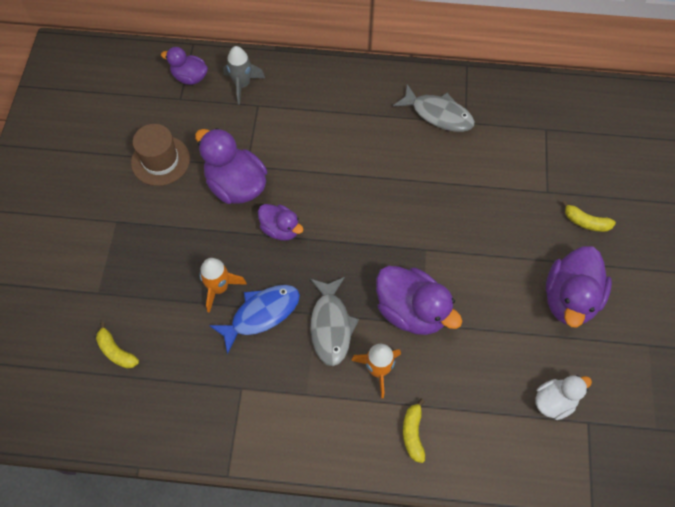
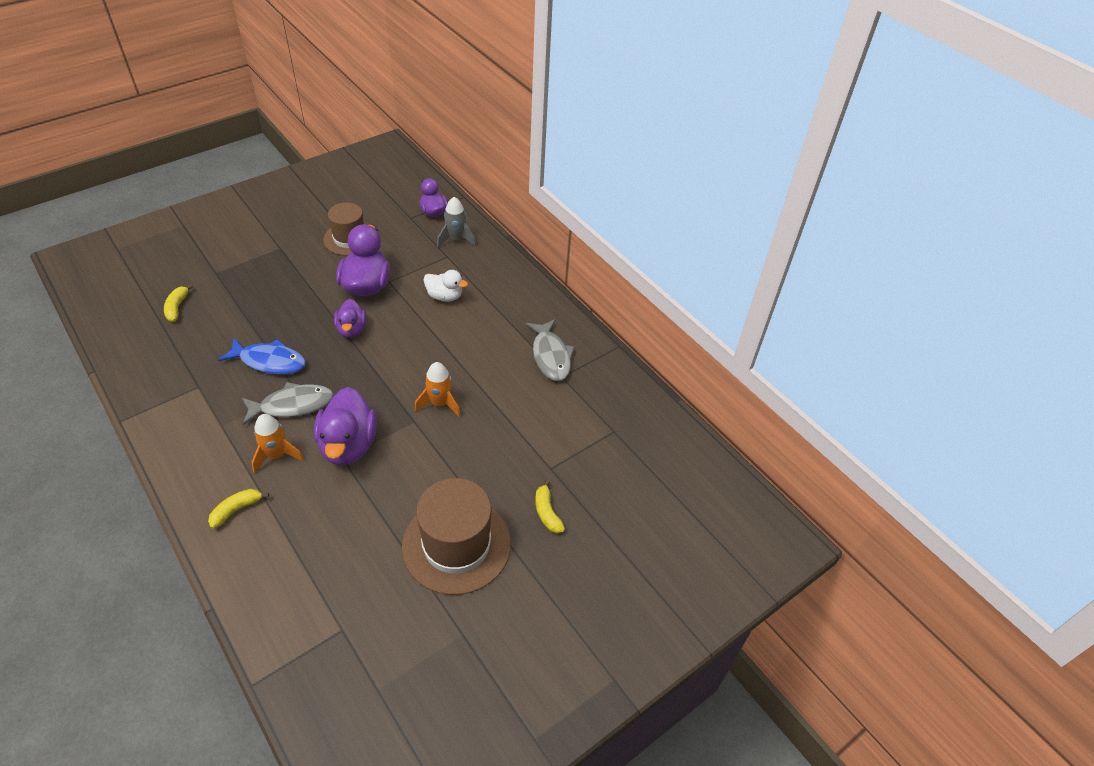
camera: 45 degrees right, 15 degrees down
(219, 288) = (272, 327): orange rocket -> orange rocket (440, 403)
(331, 326) = (292, 405): grey fish -> grey fish turned 150 degrees counterclockwise
(554, 401) = (343, 591): white duck -> white duck (445, 296)
(569, 298) = (456, 545): purple duck -> brown hat

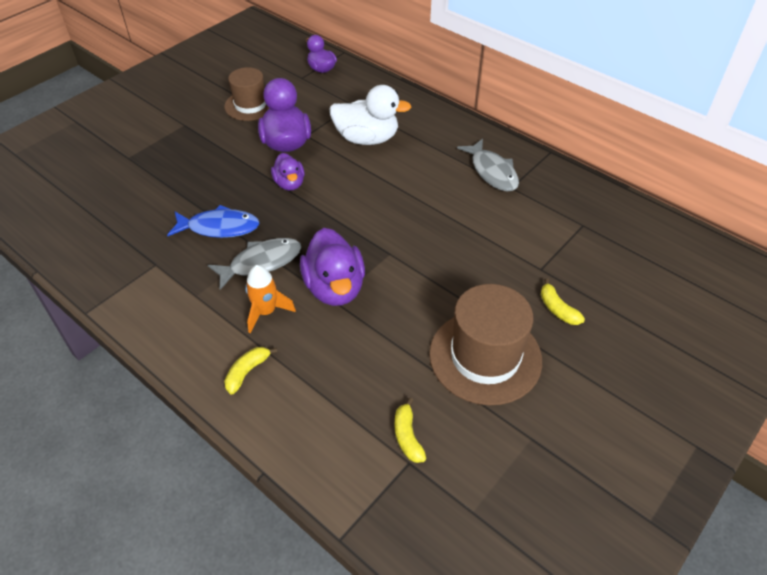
camera: 10 degrees left, 0 degrees up
(177, 307) = (101, 196): yellow banana -> yellow banana (407, 436)
(440, 403) = (407, 233): orange rocket -> none
(445, 296) = (367, 139): white duck -> white duck, size x1.69
(456, 239) = (354, 88): grey rocket -> none

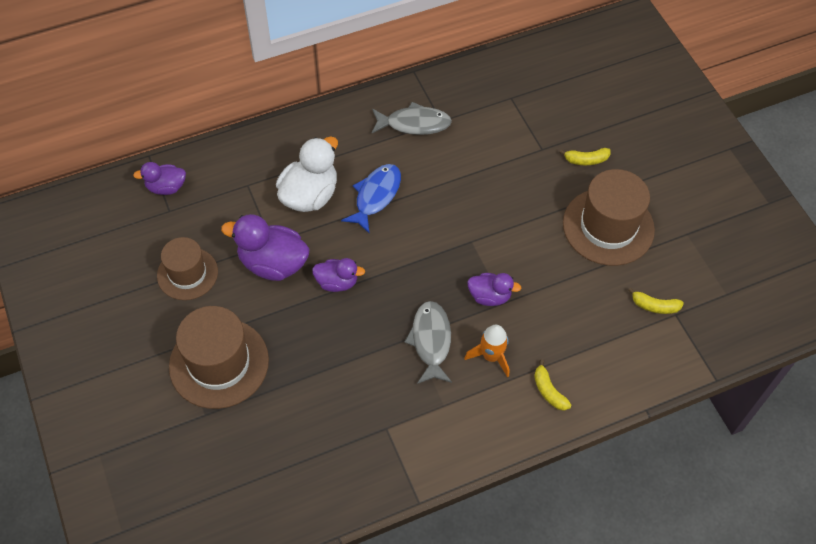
camera: 65 degrees left, 10 degrees up
(177, 148) = (219, 363): none -> brown hat
(219, 227) = (365, 360): blue fish -> blue fish (376, 196)
(334, 288) = (489, 296): purple duck -> purple duck, size x0.59

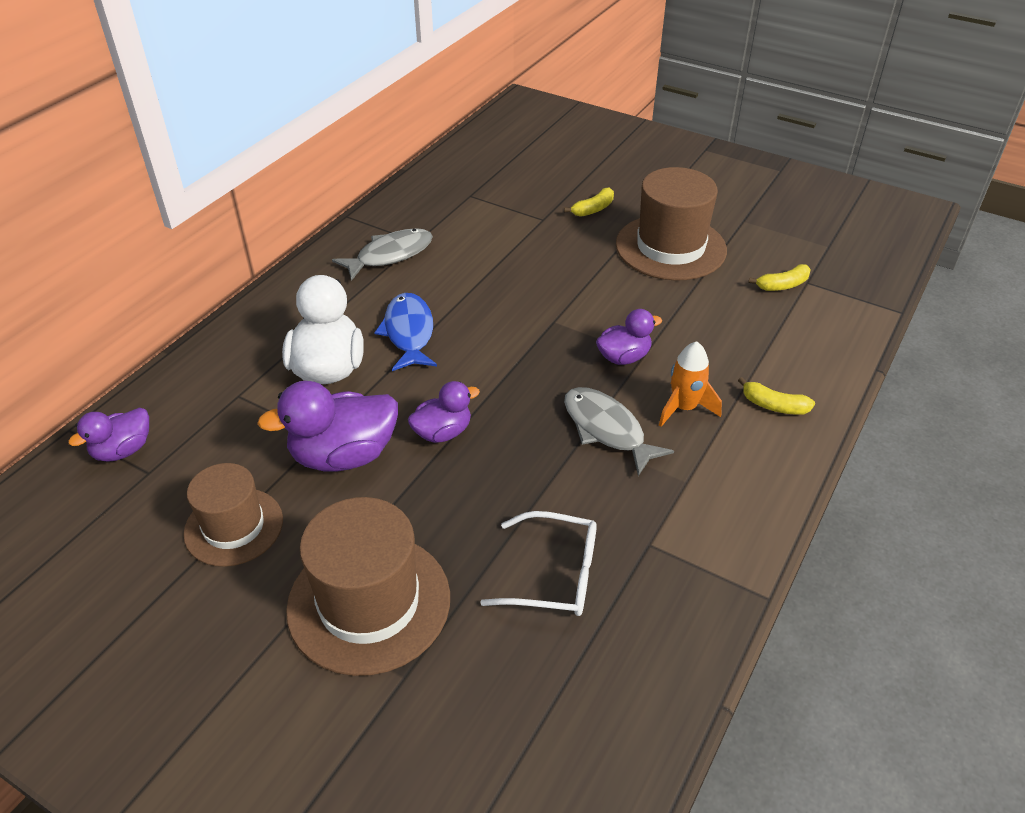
camera: 35 degrees left, 15 degrees down
(320, 411) = (554, 575): none -> white glasses

